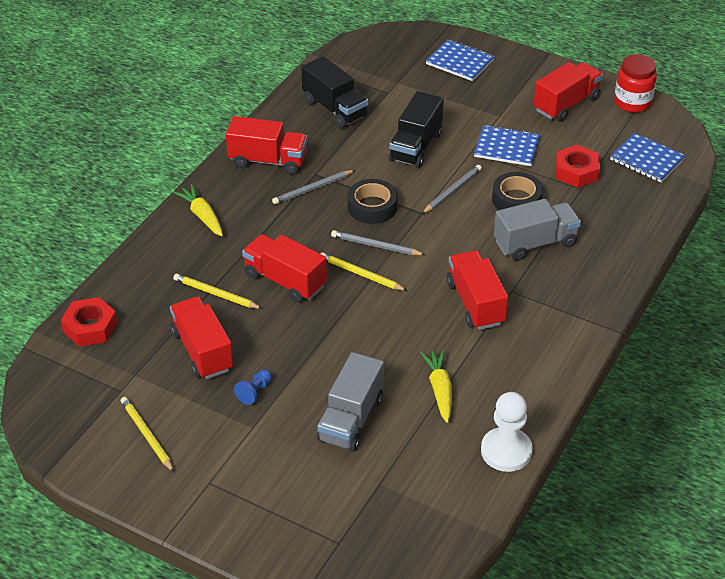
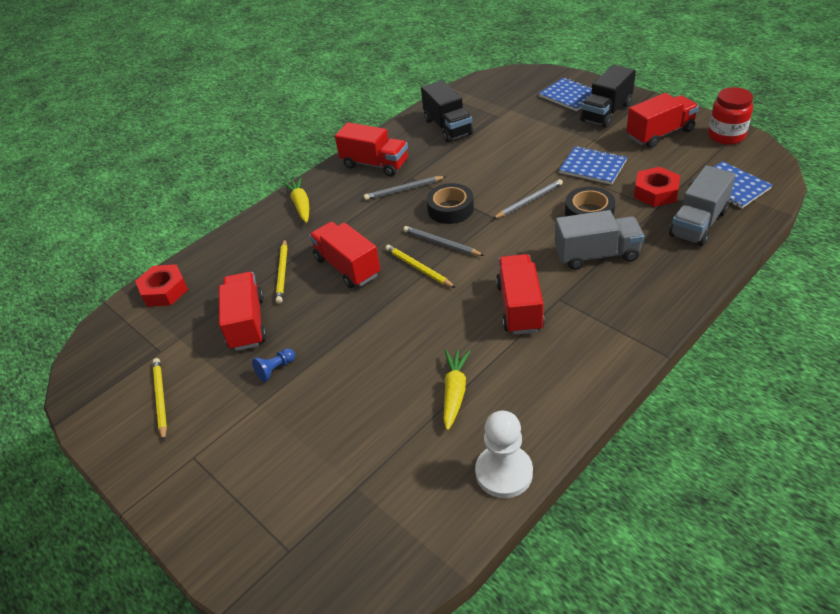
camera: 20 degrees right, 0 degrees up
(216, 294) = (282, 272): yellow pencil -> yellow pencil turned 135 degrees counterclockwise
(351, 419) = (354, 411): grey truck -> grey truck (698, 223)
(415, 146) = (508, 161): black truck -> black truck (606, 112)

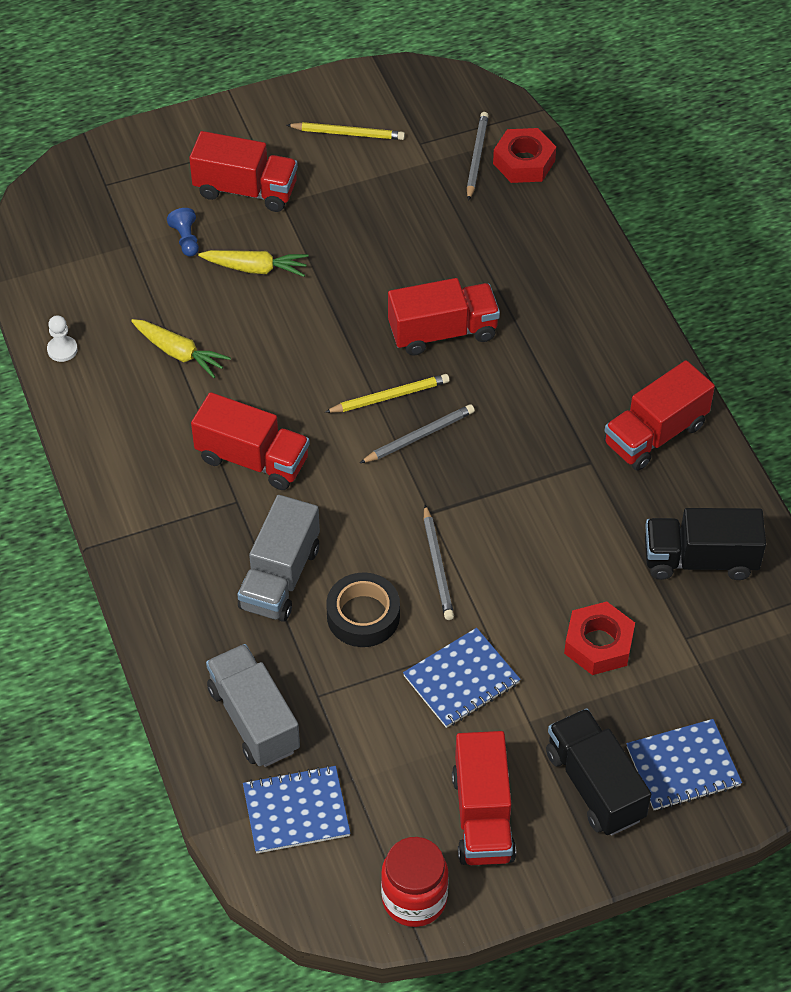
camera: 110 degrees right, 10 degrees up
(247, 323) = (410, 220): red truck -> red truck (245, 190)
(275, 369) = (321, 226): blue pawn -> blue pawn (186, 239)
(282, 272) = (478, 271): yellow pencil -> none
(301, 205) = (611, 325): yellow carrot -> yellow carrot (255, 268)
(403, 190) = (566, 443): grey pencil -> grey pencil (477, 157)
(450, 209) = (484, 475): black tape -> none
(504, 472) = (62, 350): white pawn -> white pawn, size x0.52
(655, 192) = (349, 715): red nut -> red nut (598, 644)

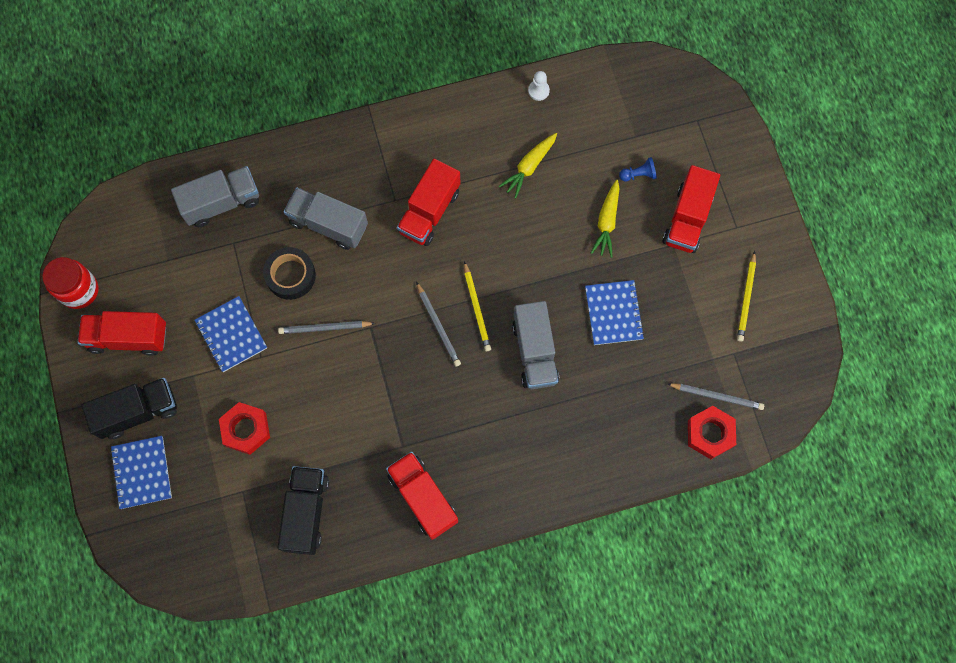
camera: 95 degrees right, 20 degrees up
(296, 811) = (151, 225): blue notebook -> blue notebook (613, 313)
(443, 332) = (534, 352): red truck -> grey truck

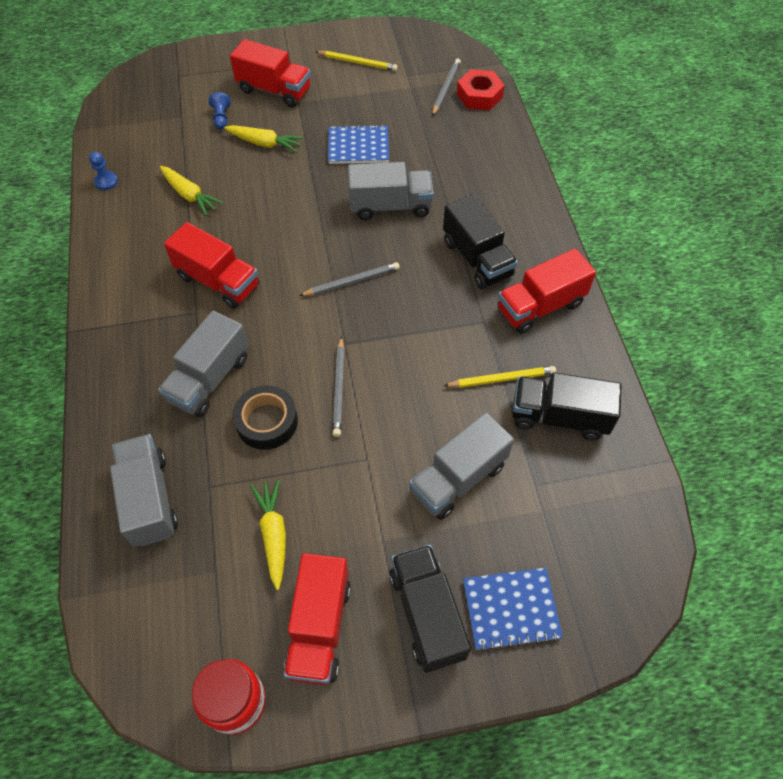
camera: 85 degrees left, 15 degrees down
(196, 296) = (273, 534): none -> yellow carrot
(231, 334) = (333, 492): blue notebook -> none
(246, 430) = (458, 478): red nut -> grey truck
(475, 438) = (477, 258): none -> black truck
(476, 308) = (337, 248): yellow pencil -> yellow pencil (501, 379)
(538, 91) = (106, 182): white pawn -> blue pawn

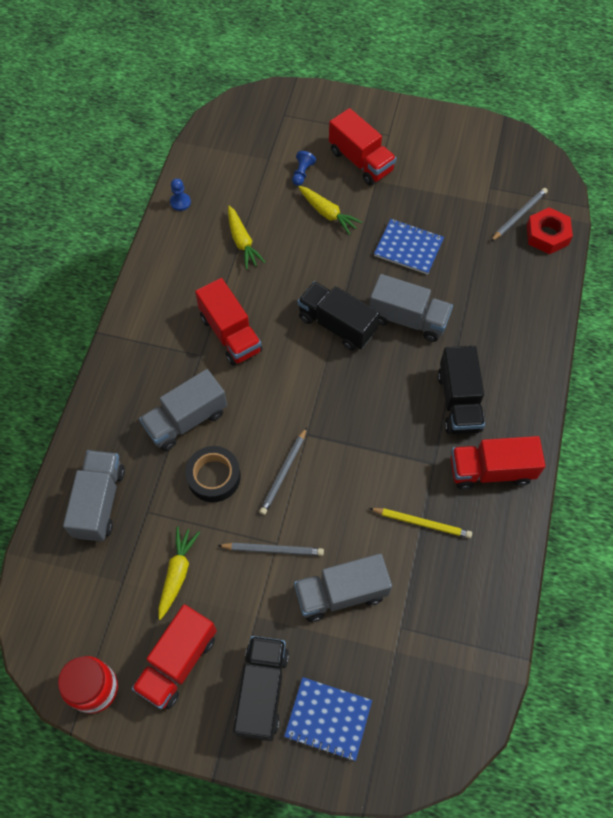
camera: 25 degrees right, 5 degrees up
(351, 282) = (339, 379): grey pencil -> grey pencil (273, 550)
(357, 62) = (450, 158): yellow pencil -> none
(559, 417) = (453, 578): black truck -> black truck (337, 325)

